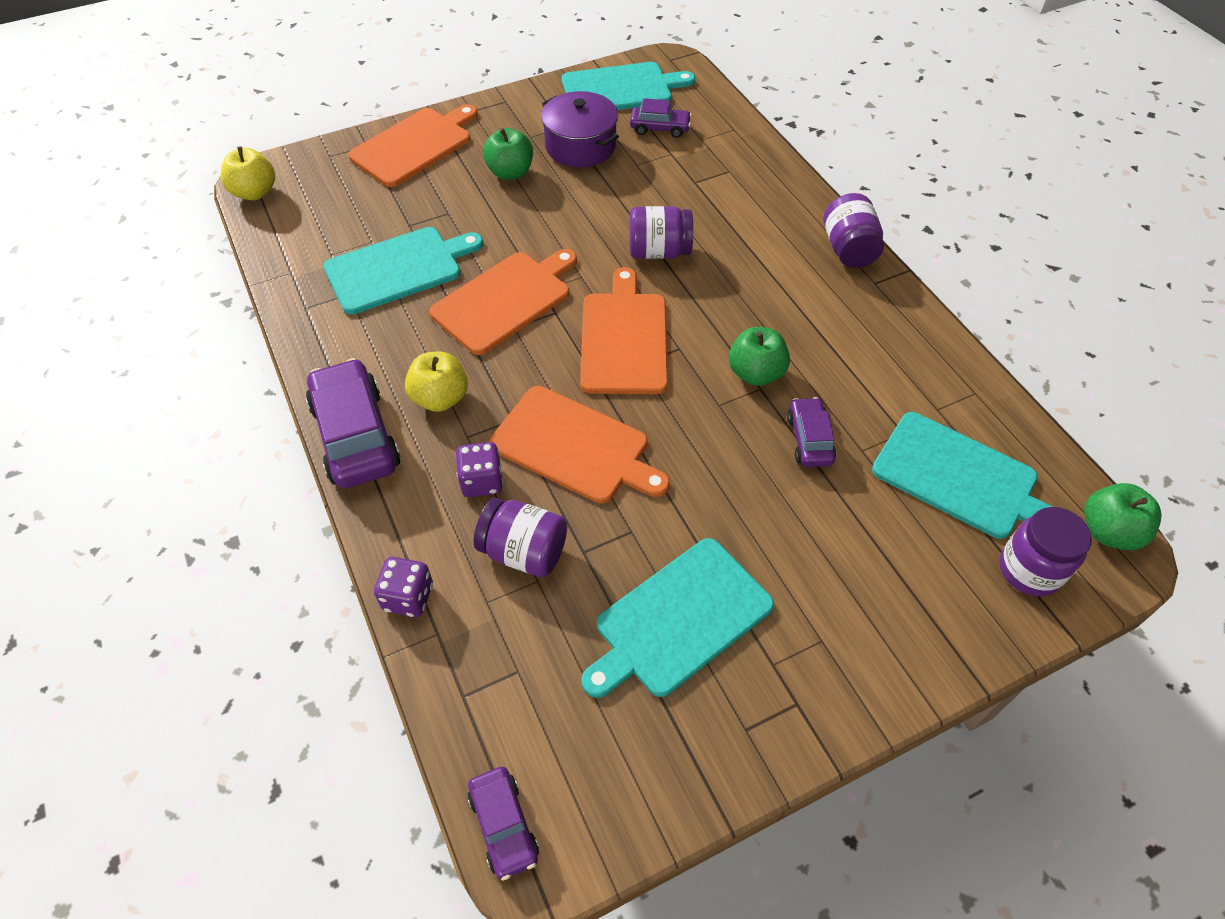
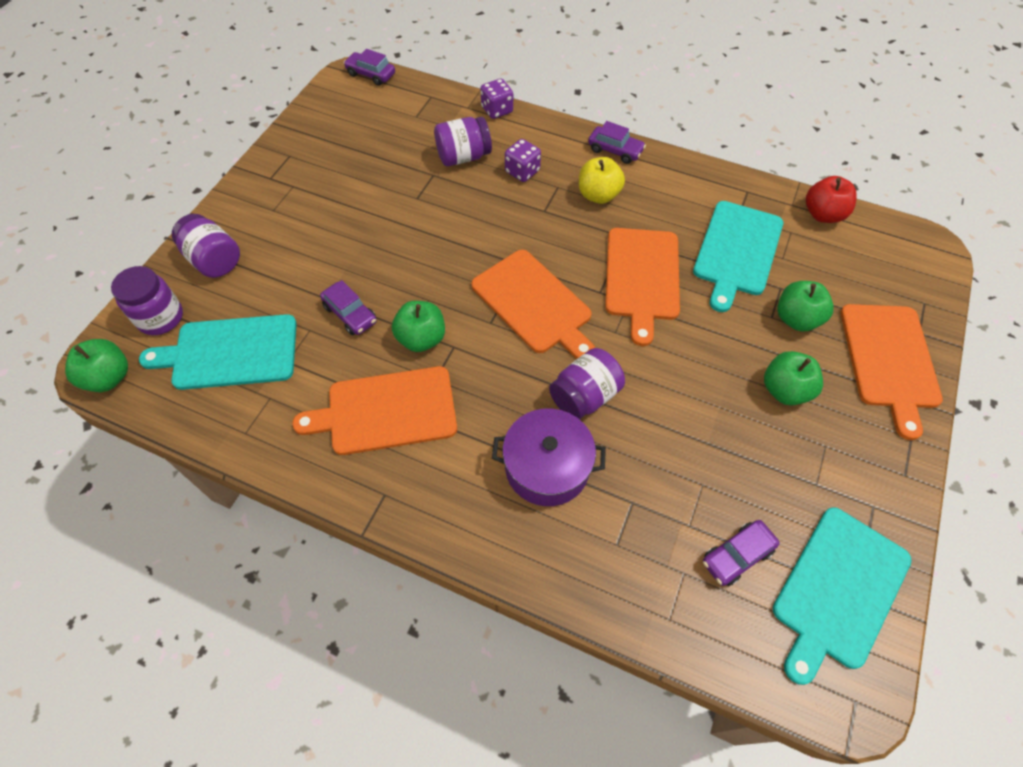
camera: 140 degrees right, 5 degrees up
(254, 192) = (911, 237): yellow apple -> none
(283, 249) = (822, 214): none -> red apple
(355, 436) = (615, 150): purple car -> purple car, size x0.55
(433, 201) = (796, 319): none -> green apple
(574, 446) = (492, 218): orange cutting board -> orange cutting board (386, 411)
(580, 146) = (773, 468): purple pot -> purple pot (547, 467)
(679, 619) = (356, 176): turquoise cutting board -> none
(848, 249) = (432, 519): purple jar -> purple jar (214, 260)

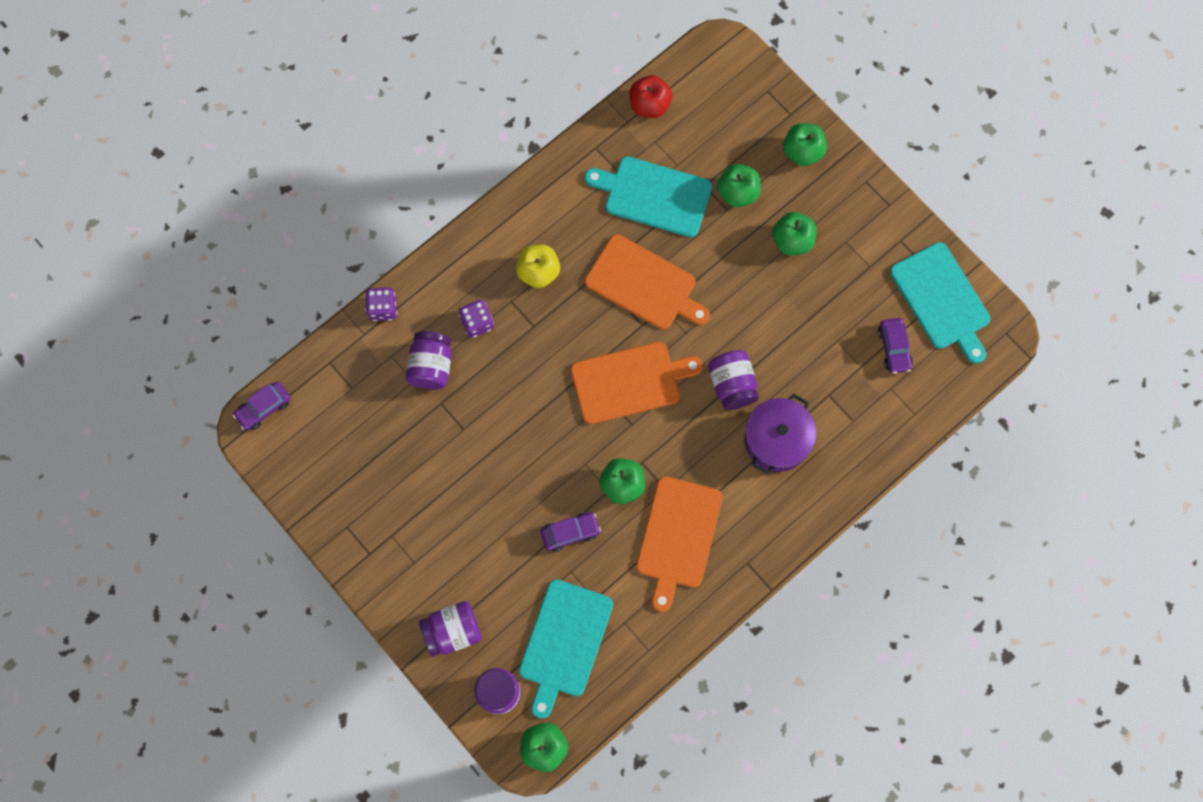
camera: 65 degrees left, 15 degrees up
(615, 150) = (492, 229): purple car -> none
(737, 251) = (654, 196): turquoise cutting board -> turquoise cutting board turned 150 degrees clockwise
(889, 360) = (802, 152): orange cutting board -> green apple

